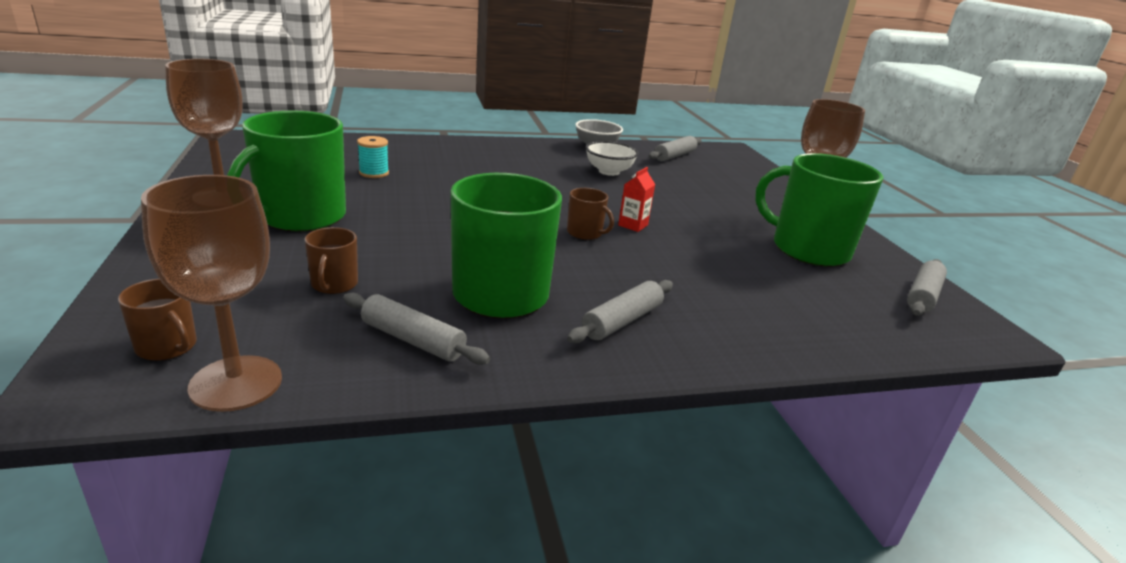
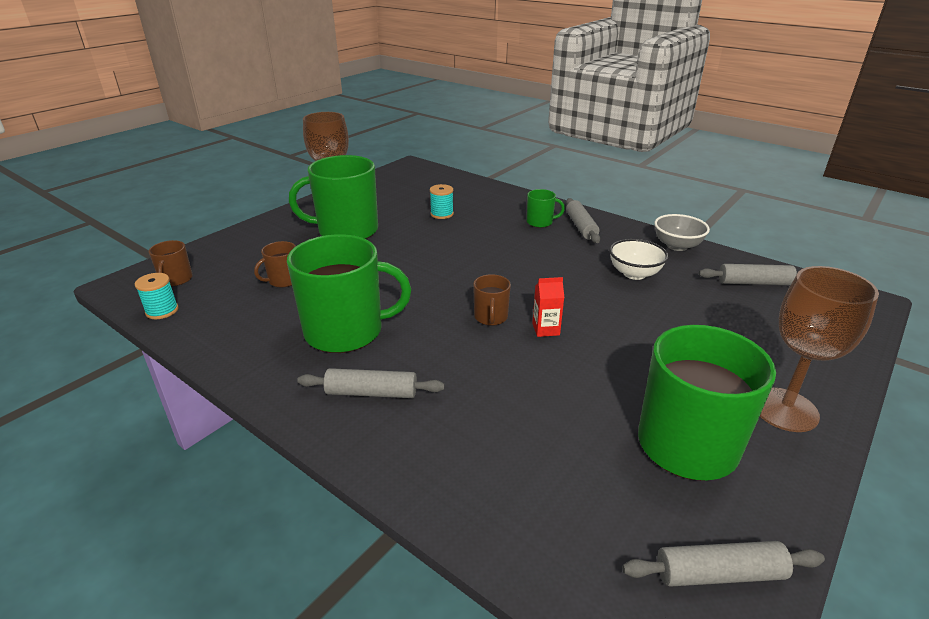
camera: 55 degrees right, 5 degrees up
(236, 383) = (162, 311): brown goblet -> turquoise spool
(413, 340) = (252, 332): grey rolling pin -> grey rolling pin (581, 227)
(476, 156) = (540, 222): none -> green mug

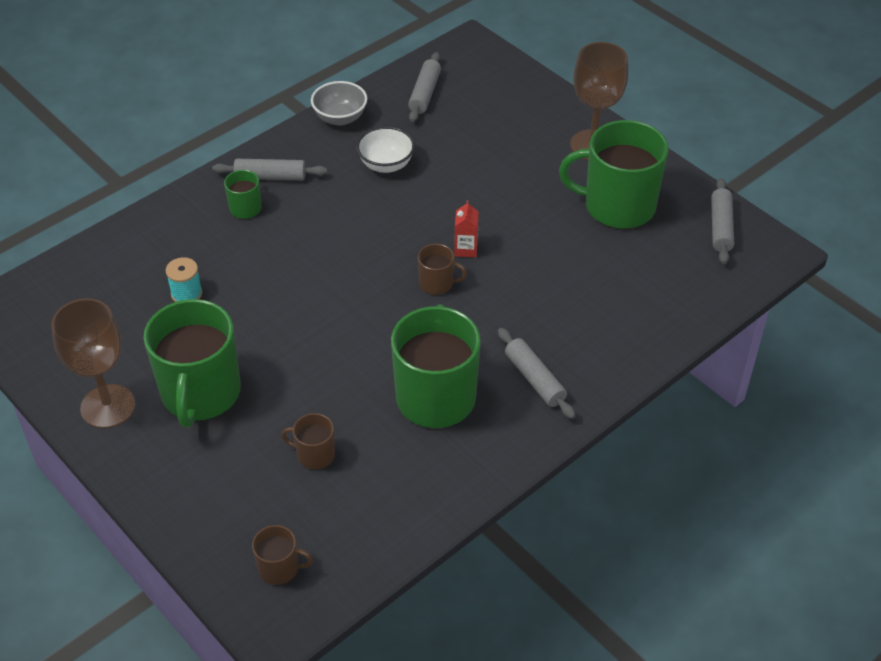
camera: 80 degrees left, 15 degrees up
(162, 311) = (354, 568): turquoise spool -> none
(283, 280) = (315, 454): brown mug -> brown mug turned 135 degrees clockwise
(371, 393) = (535, 379): grey rolling pin -> grey rolling pin turned 45 degrees counterclockwise

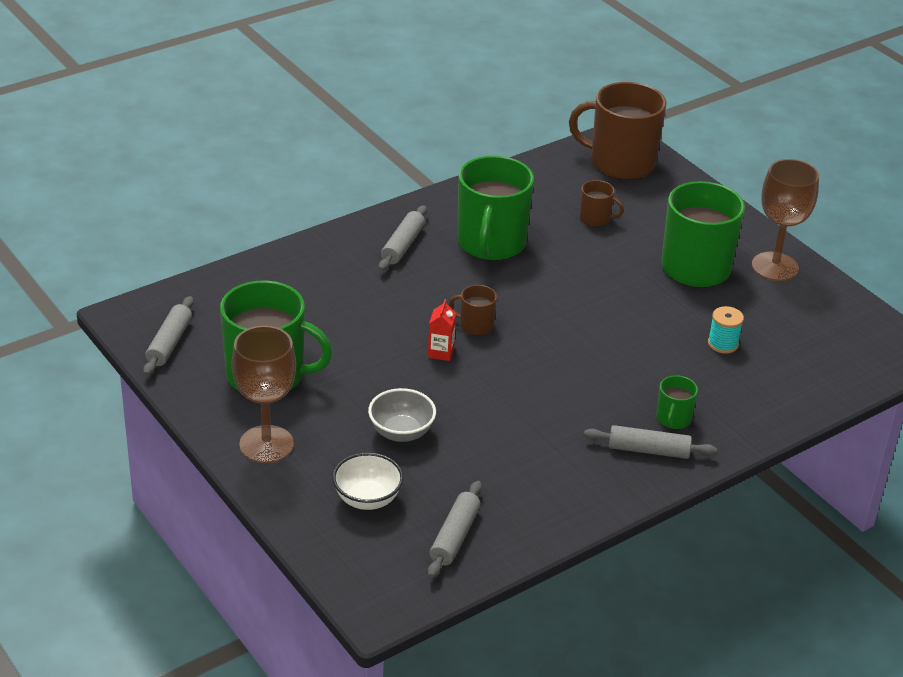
camera: 175 degrees left, 10 degrees down
(279, 568) = (621, 163): brown mug -> brown mug, size x2.19
(340, 118) = (566, 514): grey bowl -> grey bowl (401, 432)
(386, 165) = (514, 449): white bowl -> white bowl (367, 499)
(535, 379) = (402, 245): grey rolling pin -> grey rolling pin turned 45 degrees clockwise

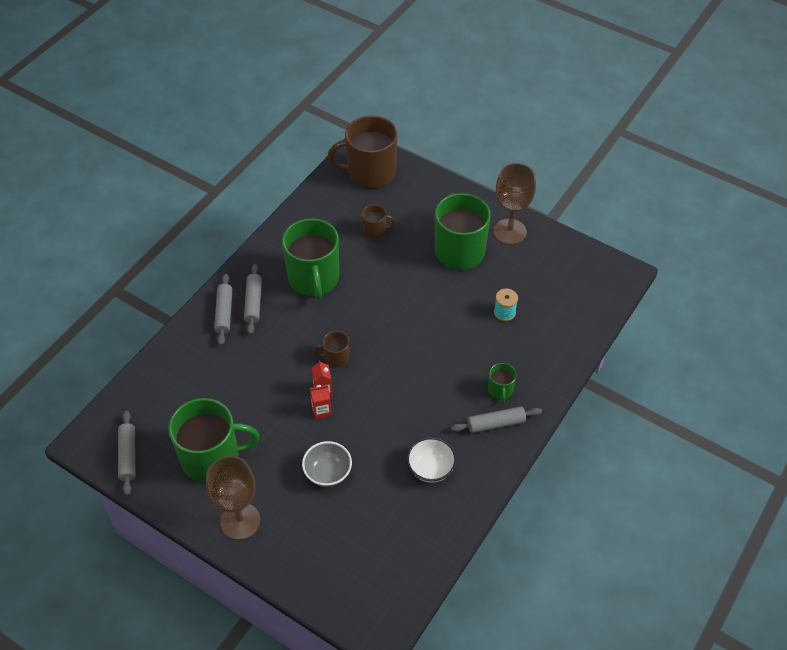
camera: 20 degrees left, 15 degrees up
(367, 499) = (331, 541): white bowl -> white bowl (431, 469)
(428, 370) = (321, 410): none -> red carton
(454, 536) = (403, 549): grey rolling pin -> grey rolling pin (224, 313)

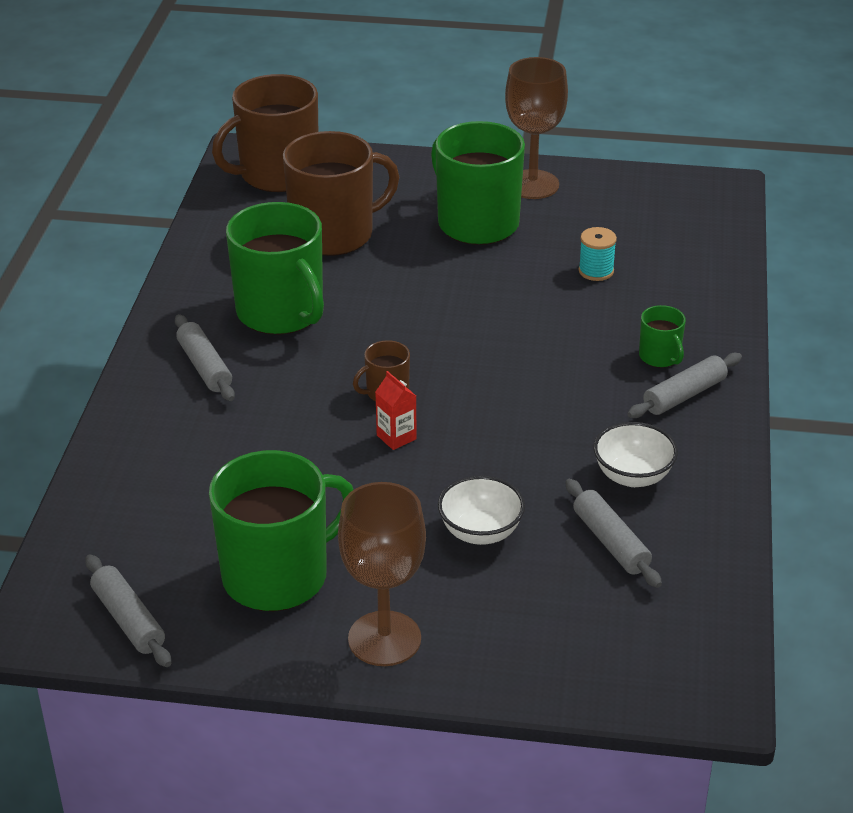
camera: 25 degrees left, 15 degrees down
(224, 313) = (165, 392): grey rolling pin -> grey rolling pin (611, 542)
(321, 410) = (412, 461): red carton -> none
(328, 473) = (480, 532): grey bowl -> white bowl
(375, 230) = (334, 234): brown mug -> brown mug, size x2.19

